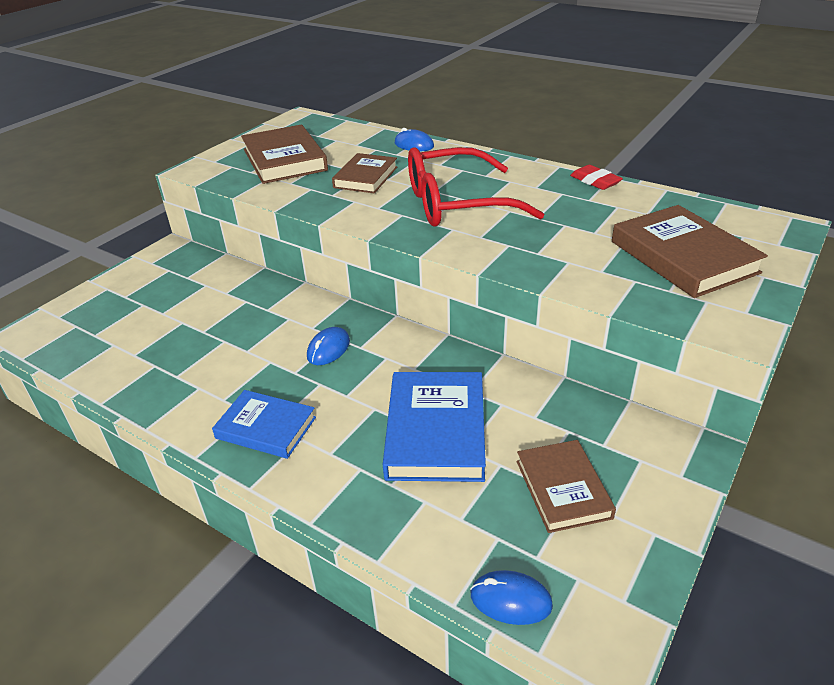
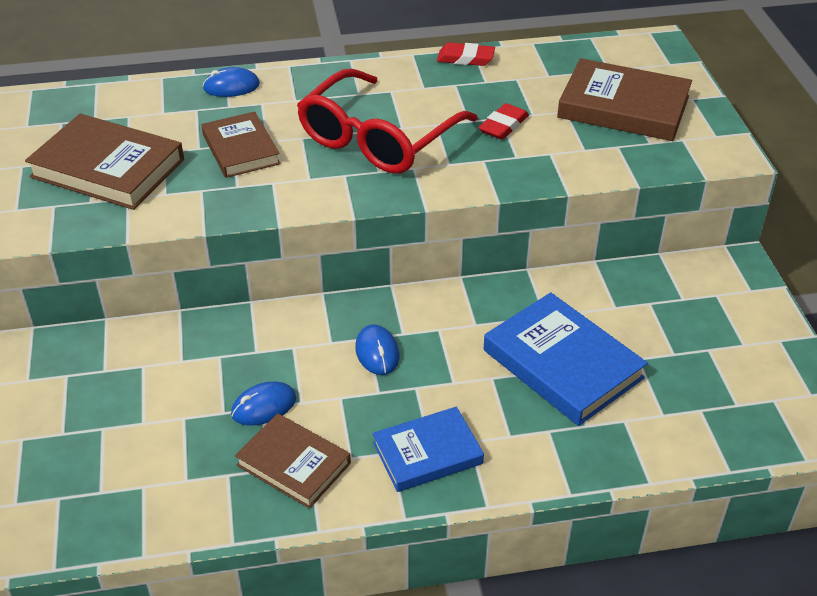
camera: 45 degrees left, 5 degrees up
(510, 600) = (756, 442): blue mouse -> blue mouse (264, 406)
(558, 230) = (503, 126): none -> red eraser
(563, 489) = (697, 348): brown book -> brown book (293, 464)

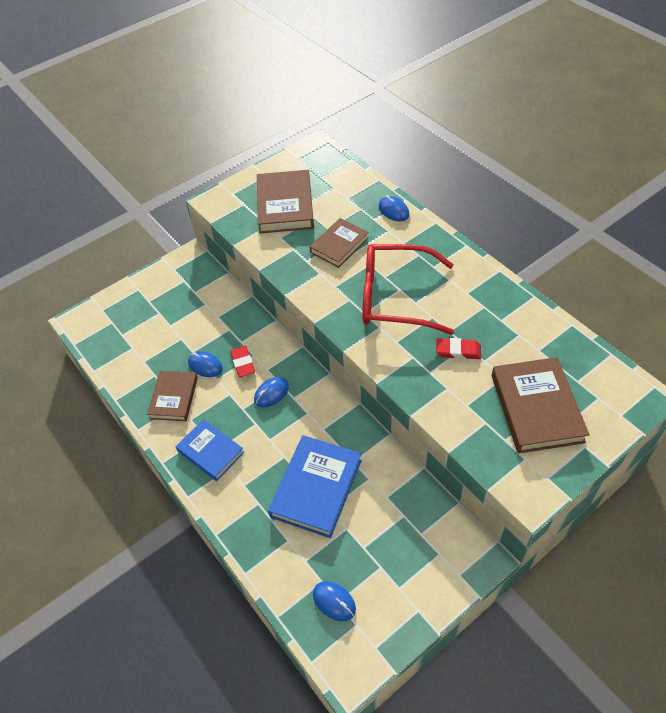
camera: 65 degrees right, 10 degrees up
(465, 58) = (518, 298): red eraser -> red eraser (243, 363)
(734, 408) = (334, 601): none -> blue mouse

